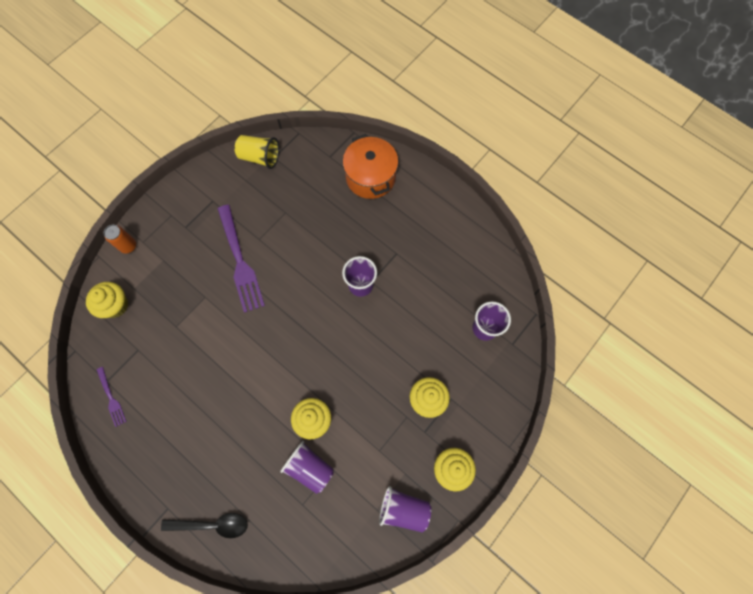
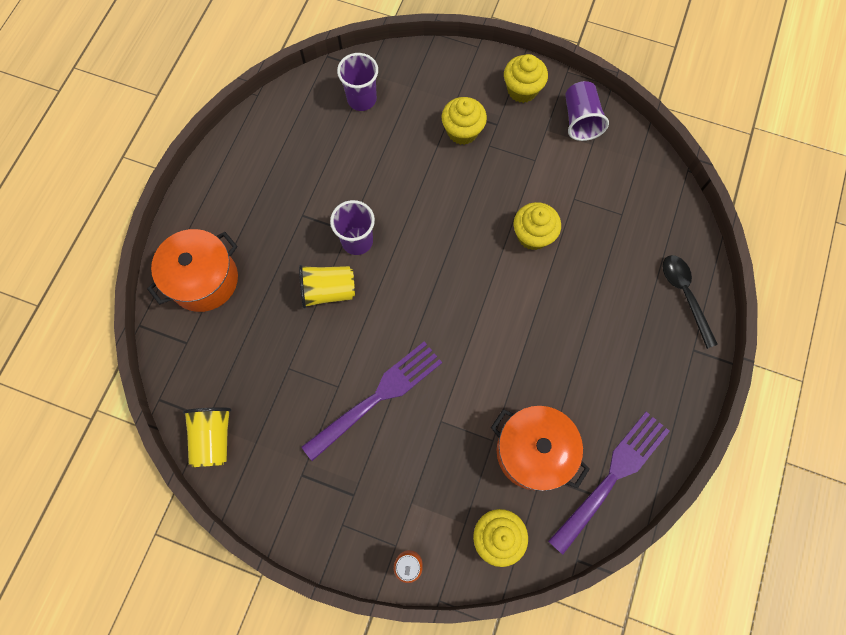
camera: 110 degrees left, 0 degrees up
(111, 398) = (611, 478): purple fork -> purple fork, size x2.00
(155, 351) = (533, 451): none -> orange pot
(309, 468) = (583, 220): purple cup -> none
(329, 253) = (328, 291): none -> yellow cup

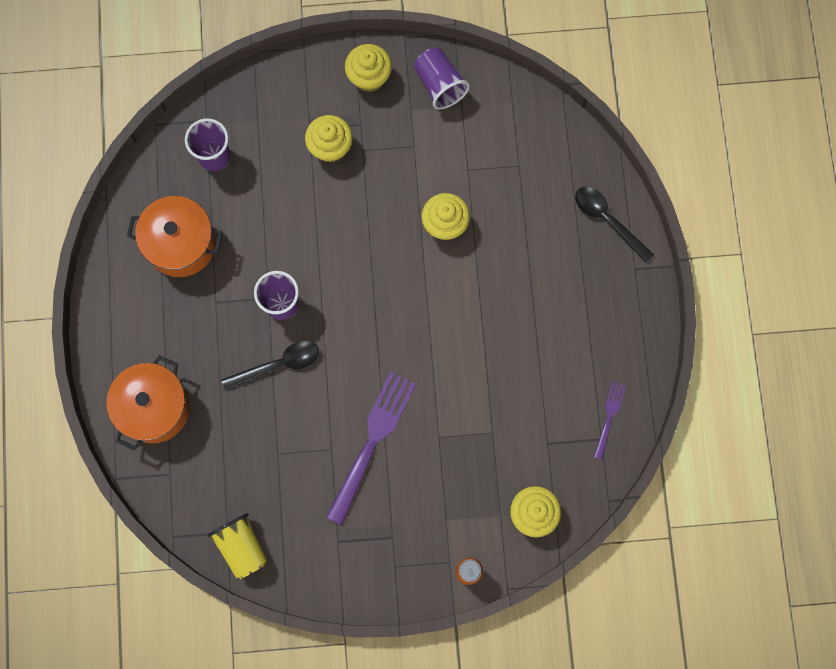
camera: 25 degrees left, 5 degrees up
(328, 291) = (278, 365): yellow cup -> black spoon
(533, 451) = (532, 426): orange pot -> orange pot (181, 244)
(611, 478) = (609, 417): purple fork -> purple fork, size x0.50

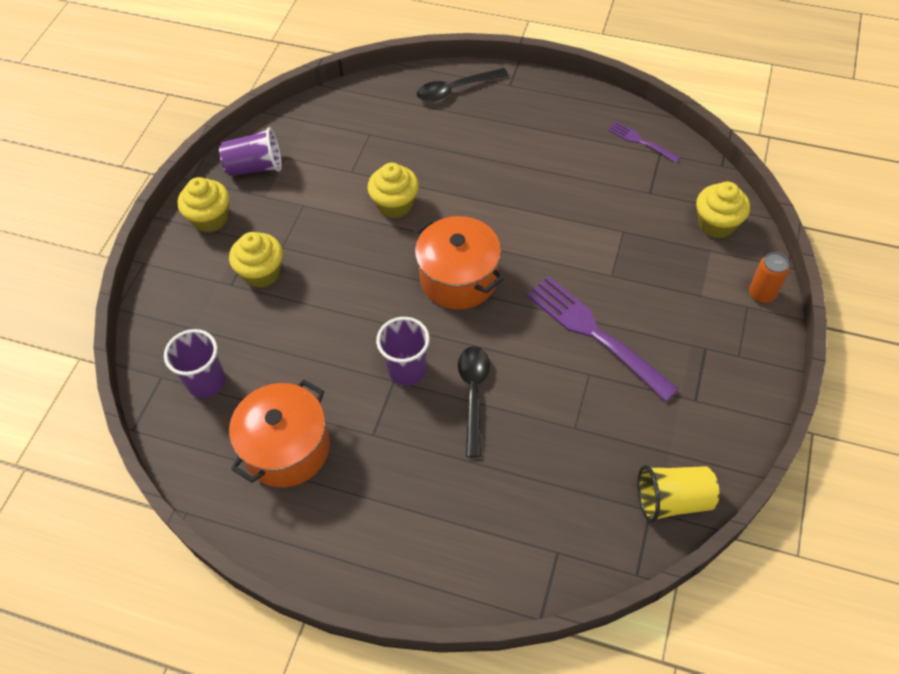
camera: 65 degrees left, 20 degrees down
(154, 408) = (469, 543): orange pot -> orange pot (459, 278)

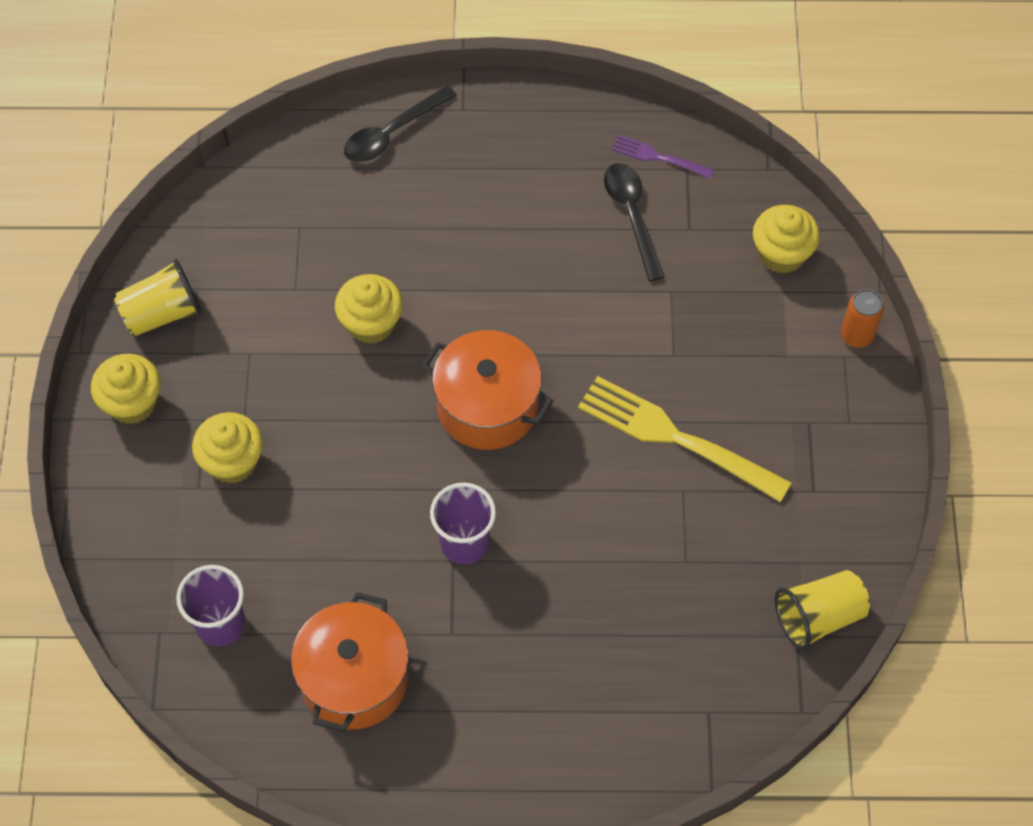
camera: 20 degrees left, 5 degrees up
(255, 167) = (162, 313): purple cup -> yellow cup
(473, 394) = (555, 552): black spoon -> black spoon (632, 216)
(596, 335) = (677, 438): purple fork -> yellow fork

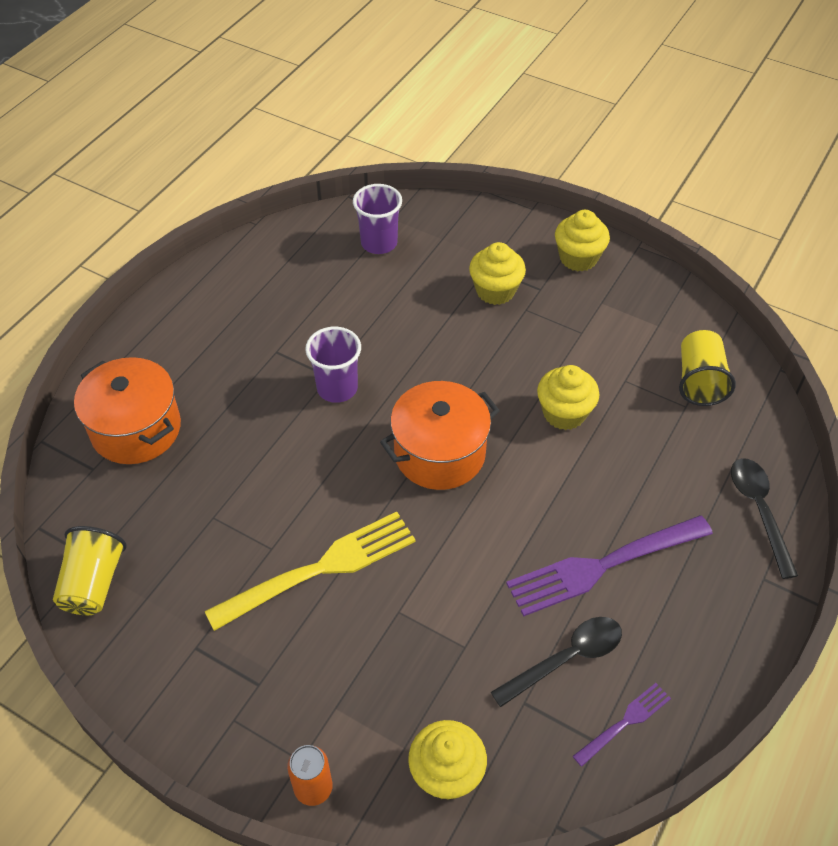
camera: 120 degrees right, 10 degrees down
(162, 313) = (647, 298): yellow cup -> yellow cup (699, 381)
(354, 679) = (287, 290): orange pot -> orange pot (136, 429)
(524, 224) = (604, 565): none -> purple fork
(632, 216) = (566, 659): black spoon -> black spoon turned 45 degrees counterclockwise

